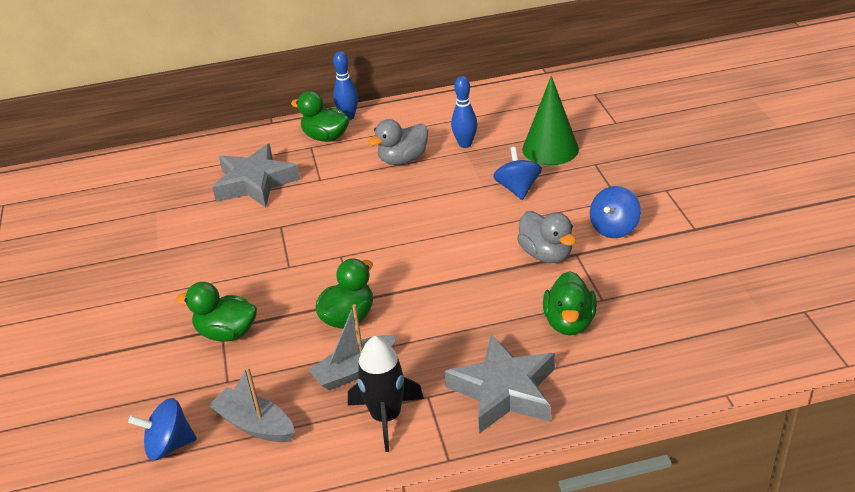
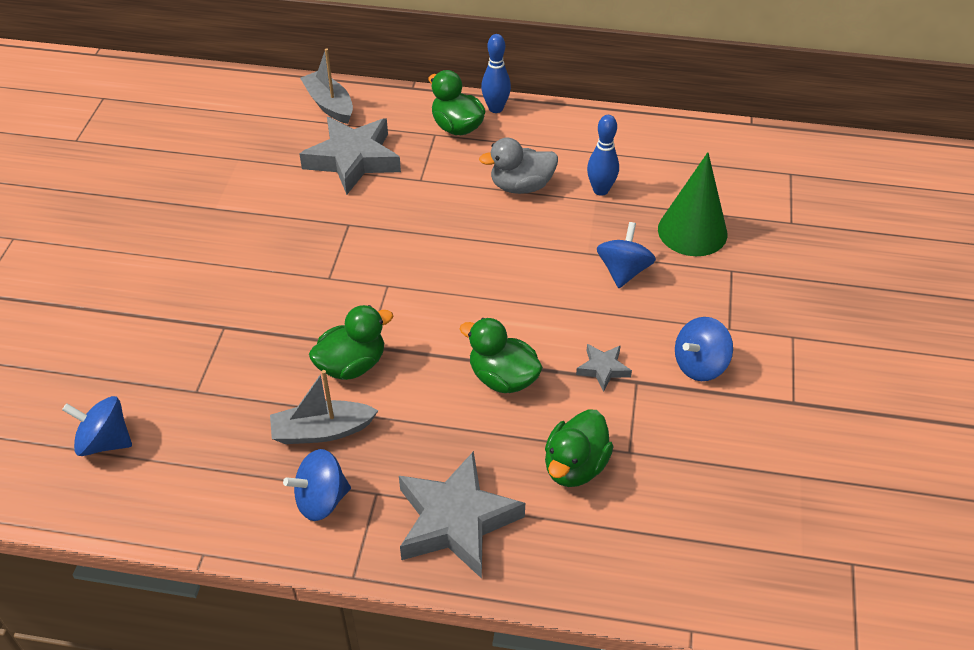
camera: 20 degrees right, 10 degrees up
(226, 333) = (226, 334): green duck -> green duck (503, 378)
(255, 425) = (194, 453): grey boat -> grey boat (329, 105)
(386, 417) = (321, 500): black rocket -> blue spinning top
(546, 254) = (603, 369): grey duck -> grey star

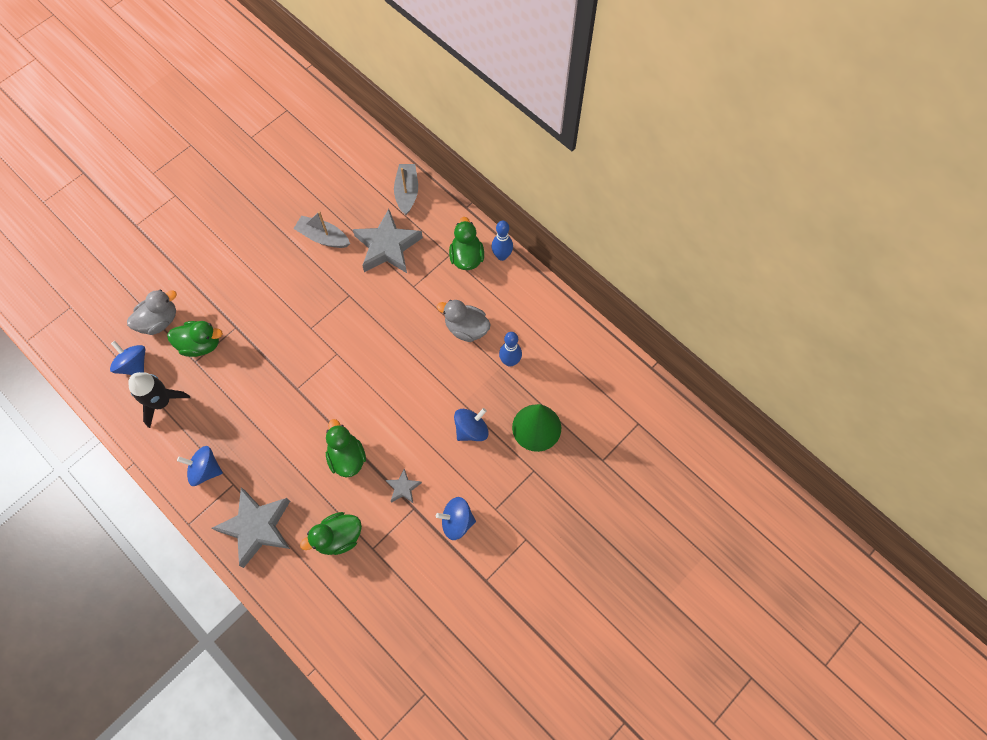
camera: 35 degrees right, 20 degrees up
(103, 375) = (159, 321): none -> grey duck
(185, 460) = (161, 402): none -> black rocket
(322, 431) = (235, 428): grey boat -> grey boat (323, 237)
(352, 365) = (279, 396): green duck -> green duck (200, 344)

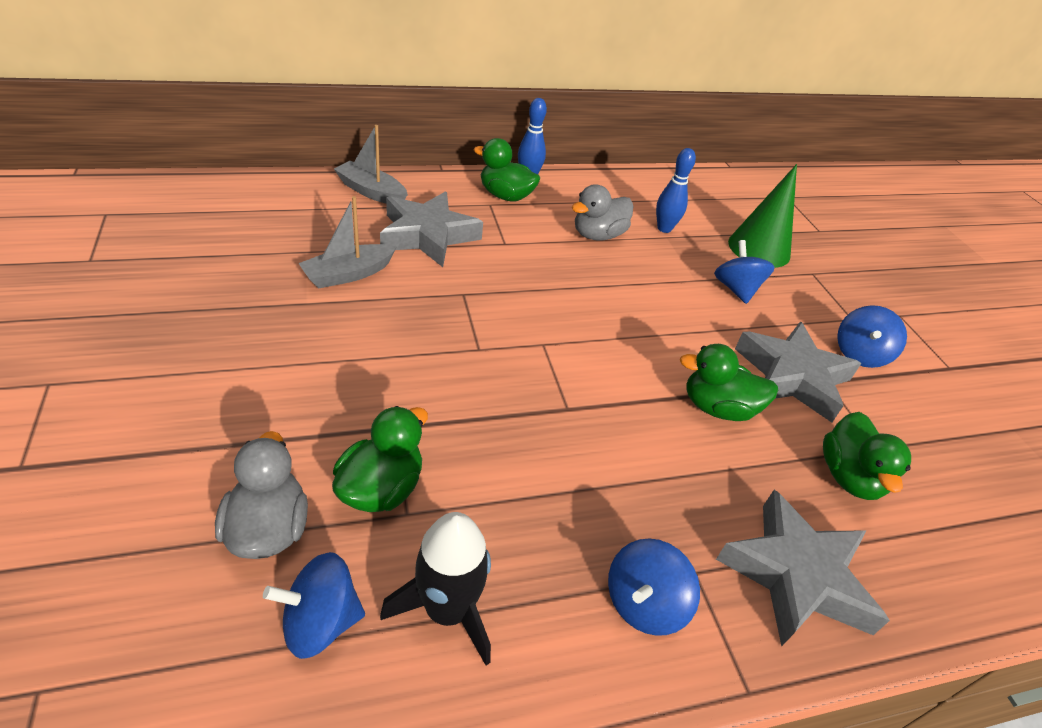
camera: 65 degrees left, 25 degrees down
(403, 488) = (792, 377): grey star -> grey star, size x2.15

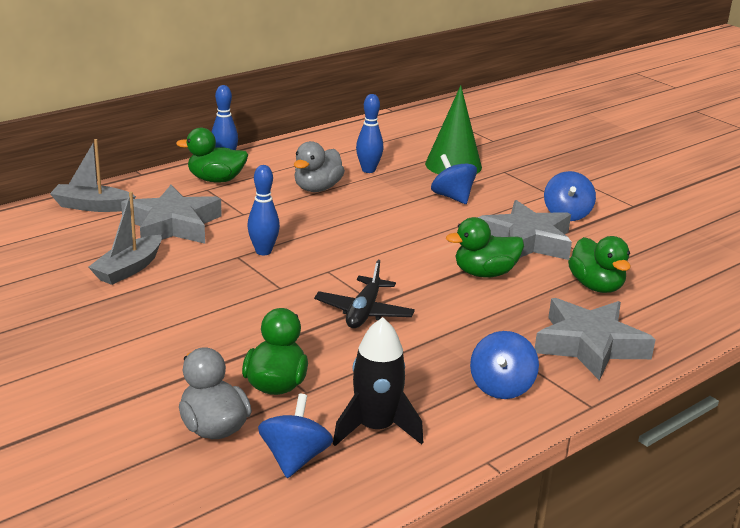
camera: 20 degrees left, 15 degrees down
(320, 621) = (295, 459): blue spinning top -> blue spinning top turned 135 degrees clockwise
(493, 296) = (263, 251): none -> blue bowling pin
(546, 416) = (364, 312): none -> black plane

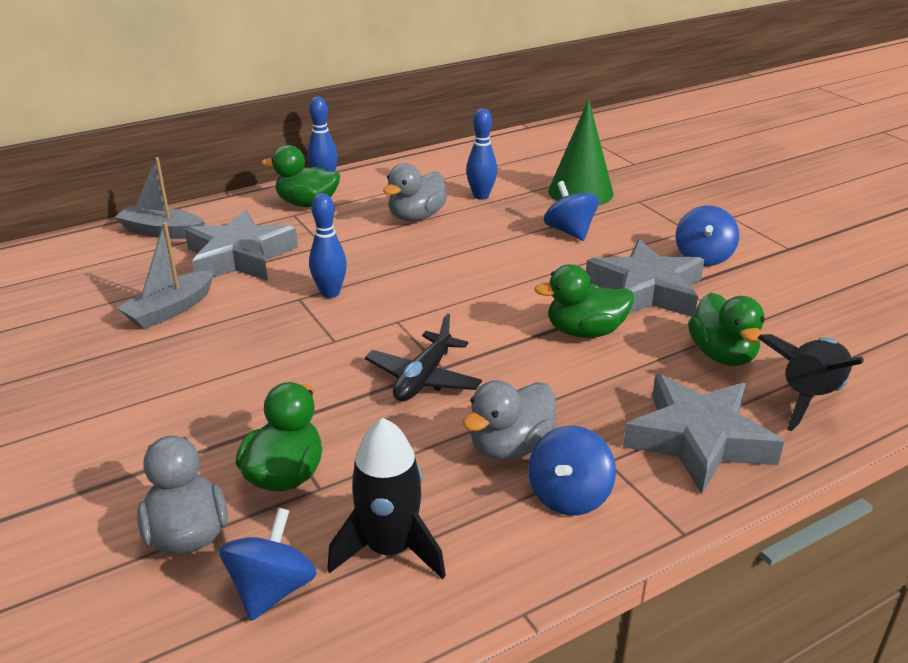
camera: 10 degrees right, 5 degrees up
(448, 357) = (510, 447): none -> grey duck
(666, 313) = (808, 397): none -> black rocket

